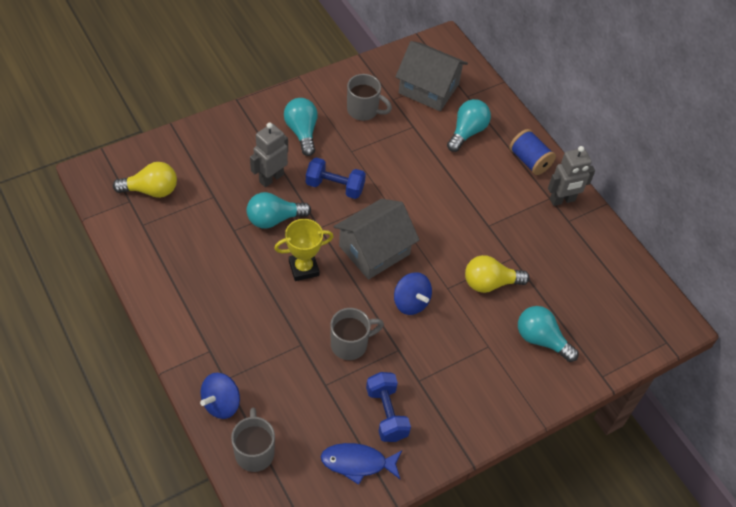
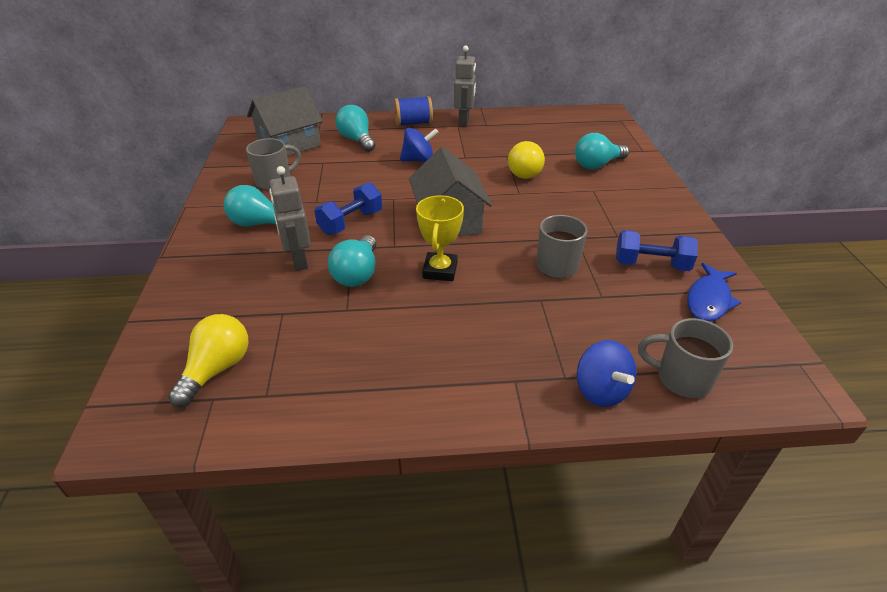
camera: 60 degrees left, 15 degrees down
(411, 302) = (524, 216): blue spinning top -> blue spinning top (418, 160)

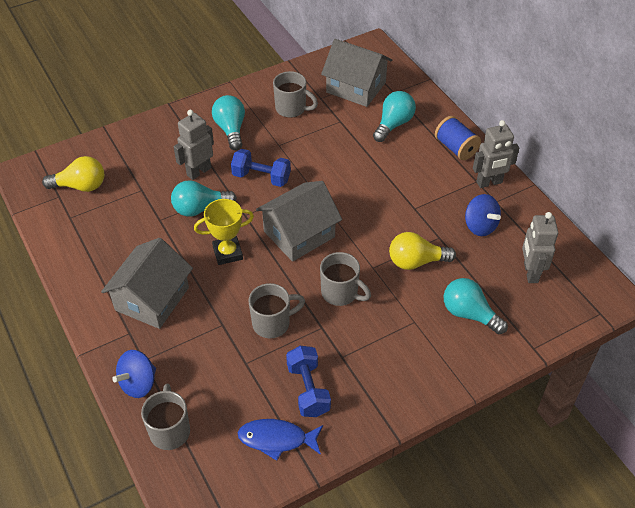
camera: 65 degrees right, 10 degrees up
(418, 160) = (385, 179): blue spinning top -> blue spinning top (480, 226)
(470, 346) = (152, 299): none -> grey house
(540, 217) = (340, 293): none -> grey mug
(568, 132) = (530, 272): none -> grey robot

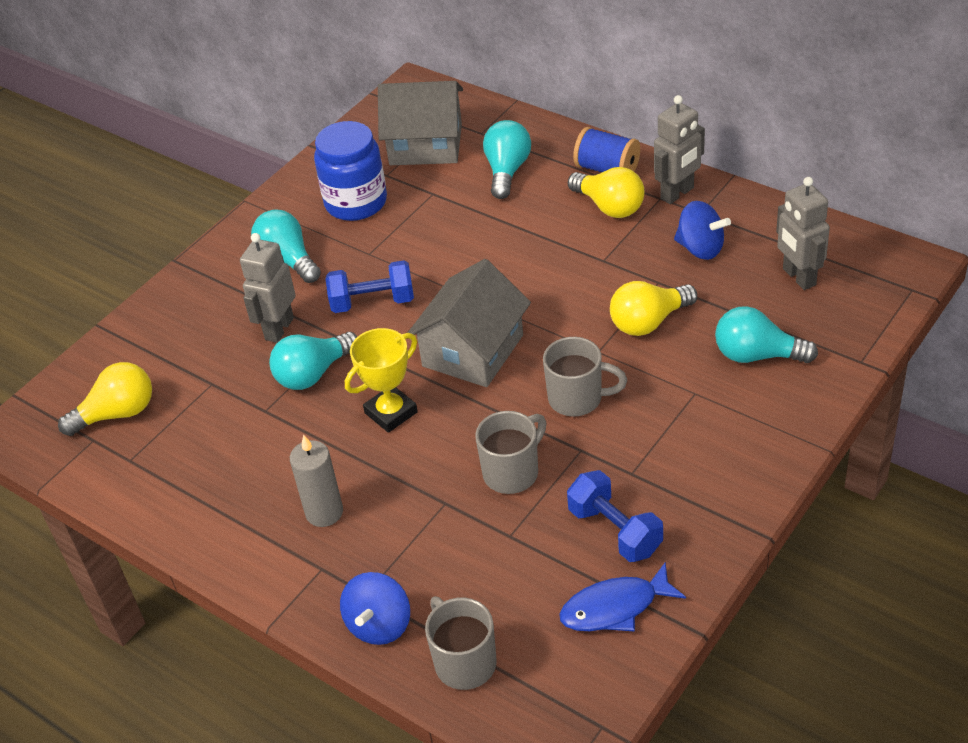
camera: 20 degrees left, 5 degrees down
(152, 299) = (324, 512): grey house -> grey candle
(292, 109) = (356, 202): grey mug -> blue jar
(441, 174) = (609, 206): none -> yellow light bulb

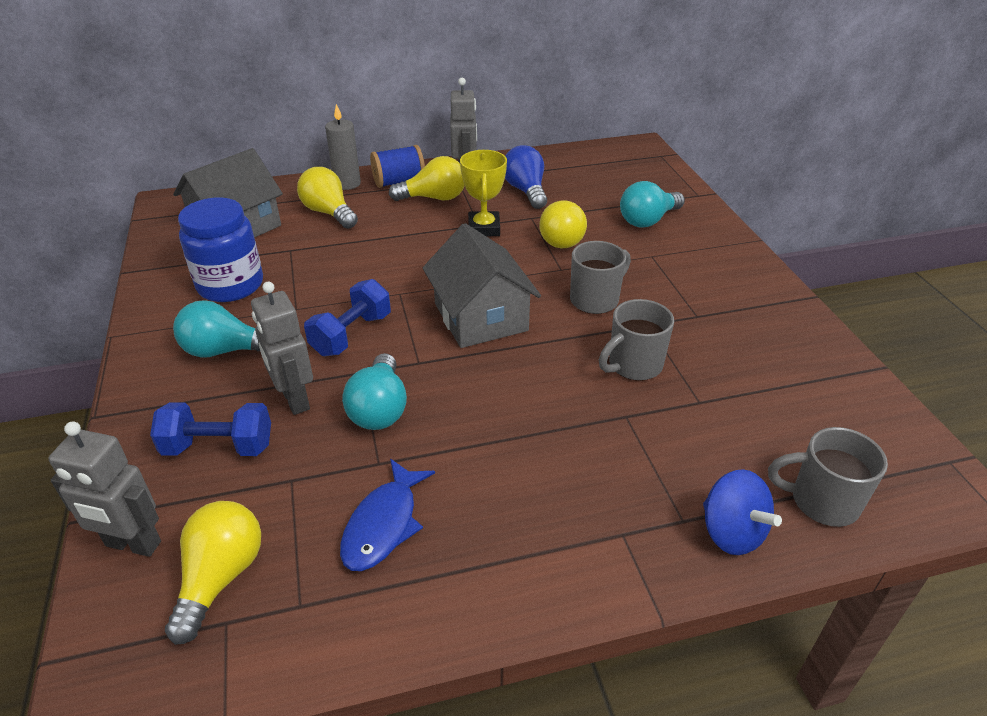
camera: 55 degrees left, 5 degrees down
(324, 512) = (554, 493): grey candle -> grey candle (347, 183)
(391, 413) = (488, 391): yellow trophy -> yellow trophy (484, 228)
(507, 171) = (329, 213): turquoise light bulb -> yellow light bulb
(512, 472) = (633, 365): grey mug -> grey mug turned 120 degrees counterclockwise
(615, 531) = (747, 351): blue dumbbell -> blue dumbbell (219, 447)
(615, 607) = (826, 391): blue fish -> blue fish (383, 524)
(700, 248) = (526, 191): blue spinning top -> blue light bulb
(798, 277) = (601, 177): grey robot -> grey robot (133, 544)

